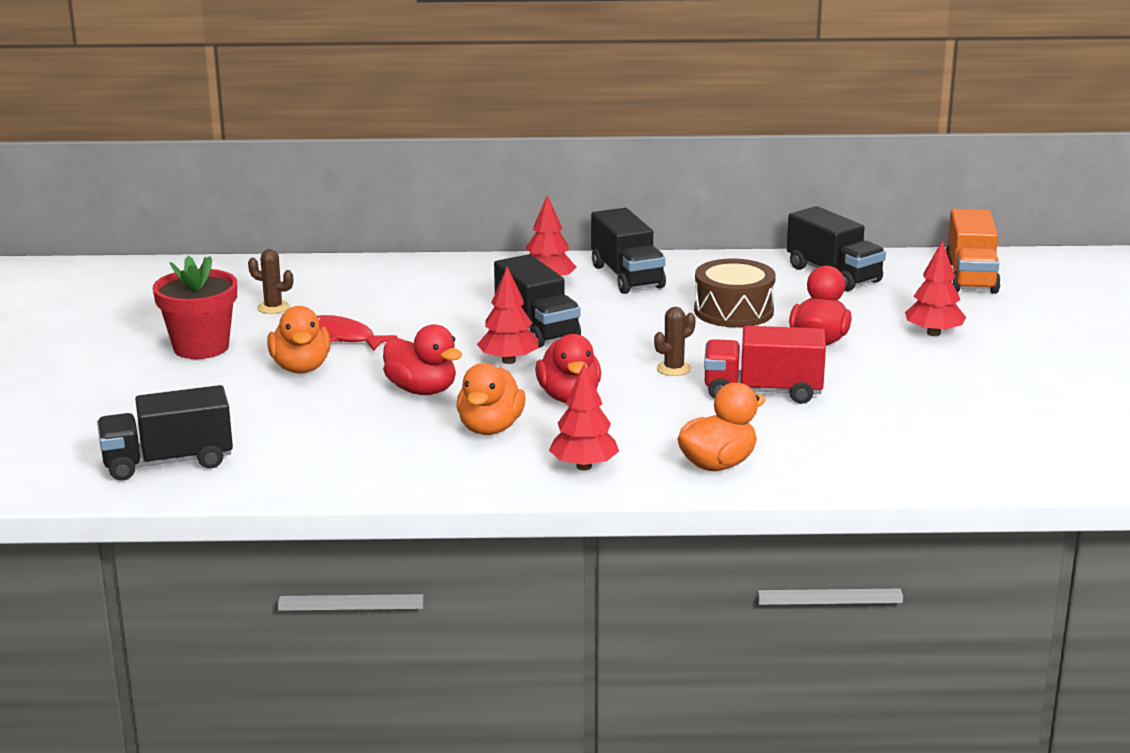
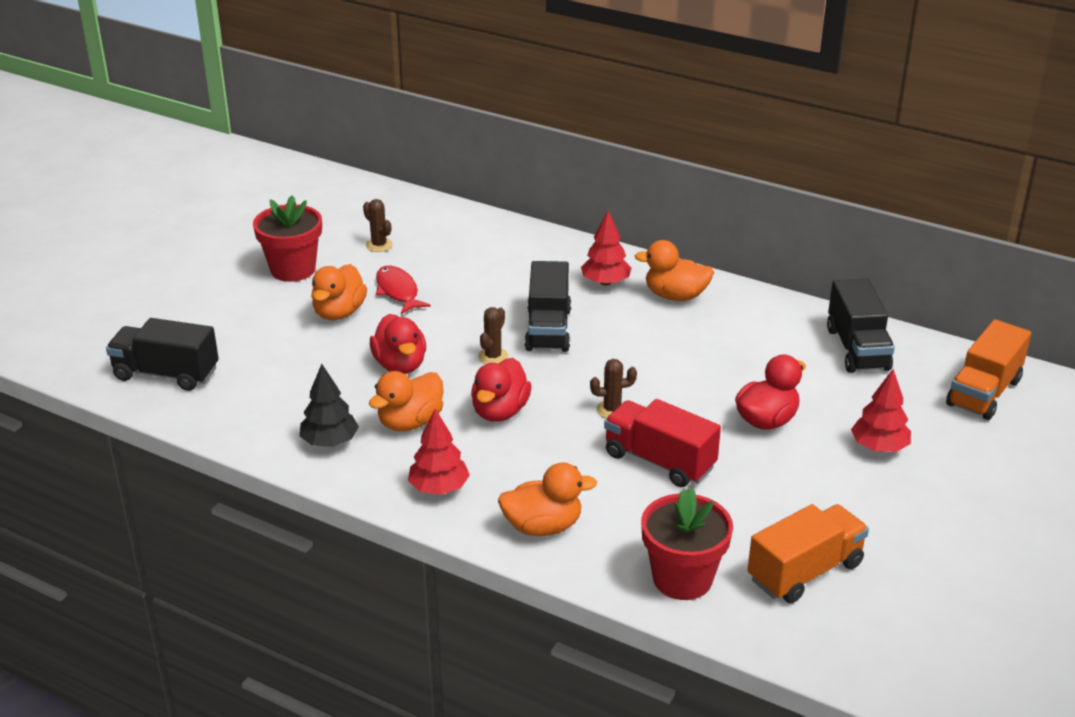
camera: 30 degrees right, 10 degrees up
(426, 464) = (330, 442): none -> black tree
(509, 361) = (493, 356): red tree -> brown cactus
(627, 276) = (675, 296): black truck -> orange duck
(733, 311) = (726, 362): brown drum -> none
(885, 462) = (682, 579): none -> red flower pot
(977, 428) = (805, 572): none -> orange truck

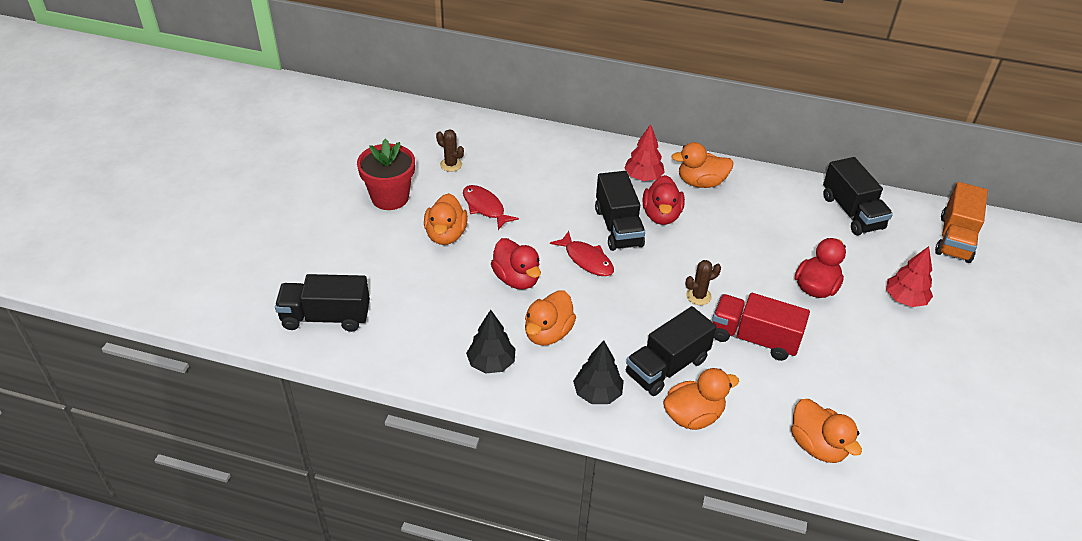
camera: 15 degrees left, 10 degrees up
(439, 488) = (597, 393): red tree -> black tree
(493, 356) = (586, 259): brown cactus -> red fish
(500, 411) = (614, 311): red duck -> red duck (661, 215)
(536, 474) = (667, 367): none -> black truck
(682, 579) = (817, 446): red flower pot -> orange duck
(805, 572) = (901, 422): orange truck -> none

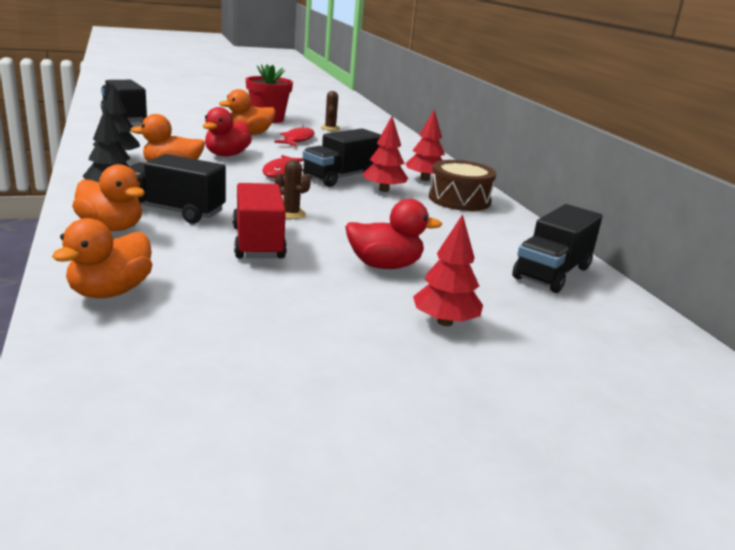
camera: 55 degrees right, 20 degrees down
(661, 215) = (384, 190): red duck -> red tree
(700, 182) = (459, 199): orange duck -> brown drum
(955, 238) = (633, 348): orange truck -> none

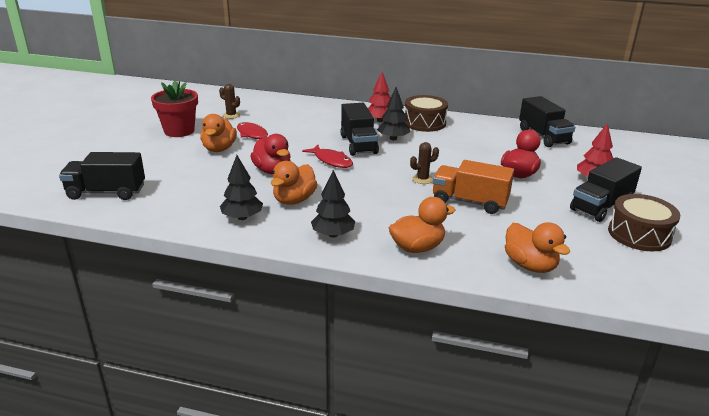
camera: 55 degrees left, 5 degrees up
(173, 211) = (395, 218): black truck -> black truck (601, 206)
(258, 243) = (469, 202): red truck -> orange truck
(281, 373) = (639, 234): none -> brown drum
(384, 190) = (393, 138): red tree -> black tree

